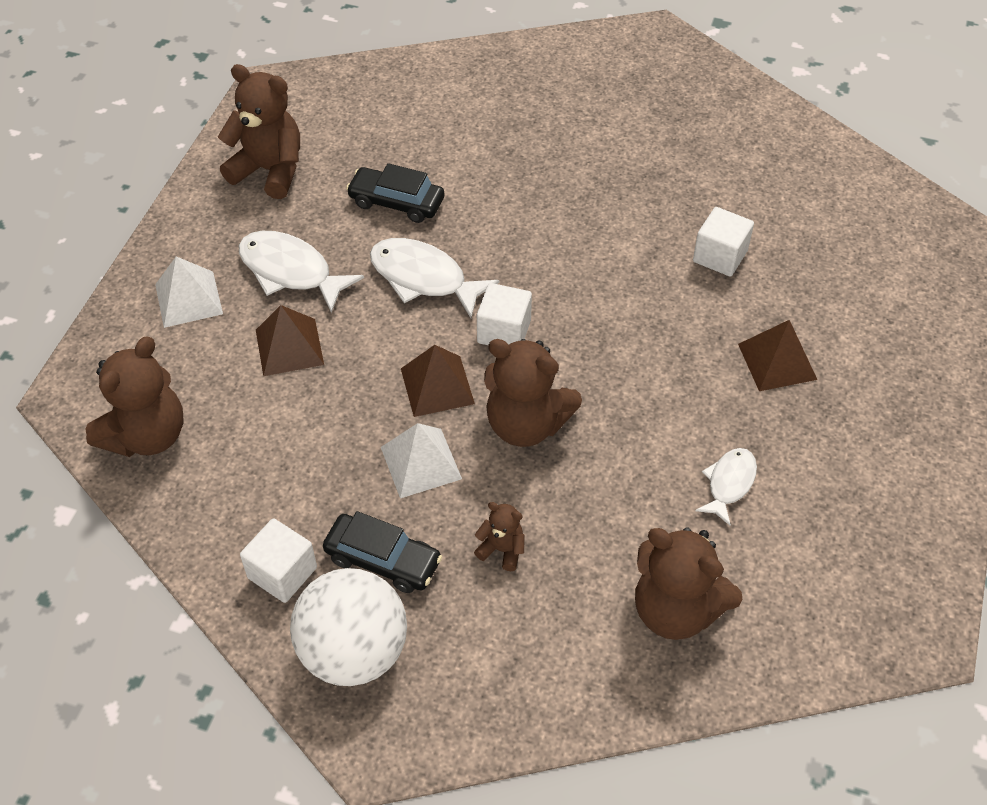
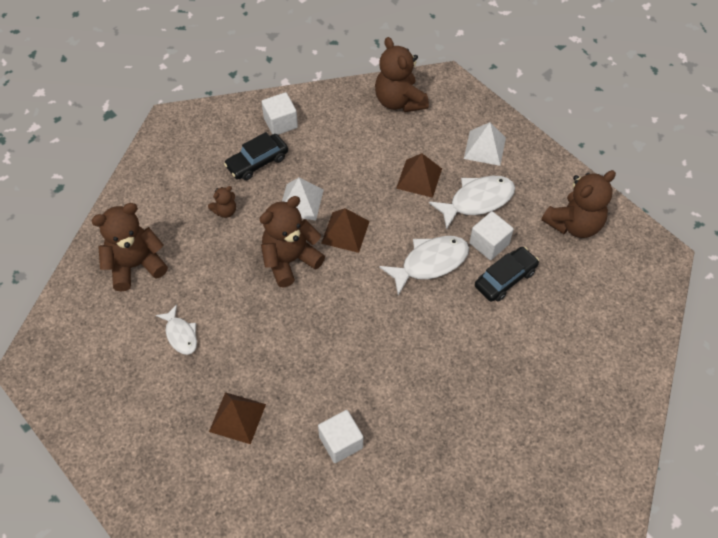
camera: 120 degrees right, 5 degrees up
(354, 651) = (220, 132): white ball -> none
(504, 331) = (361, 283): white cube -> white cube (489, 243)

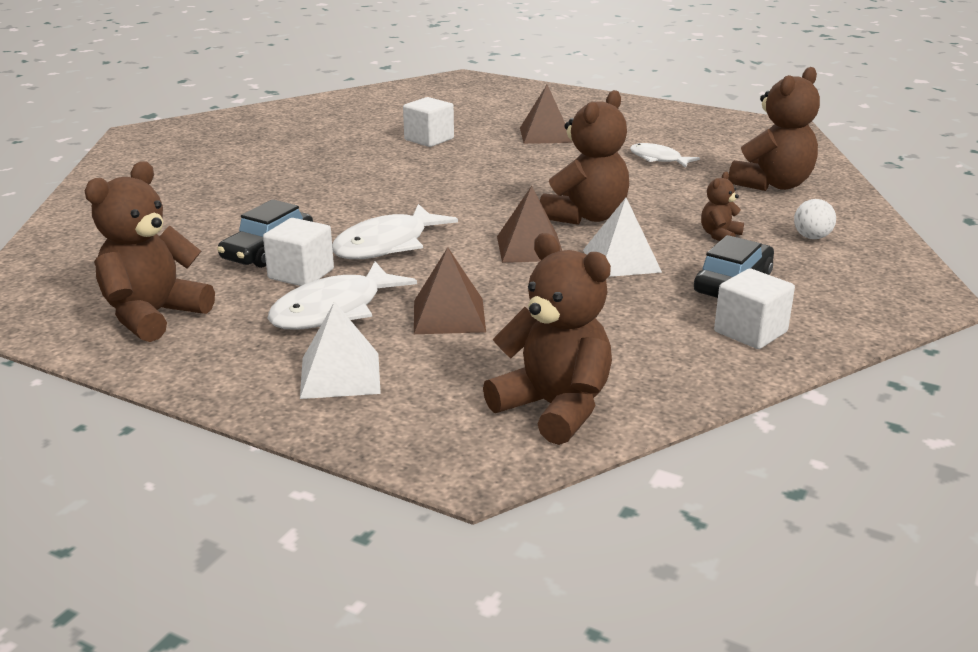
camera: 160 degrees right, 30 degrees down
(174, 193) = (812, 237): none -> white ball

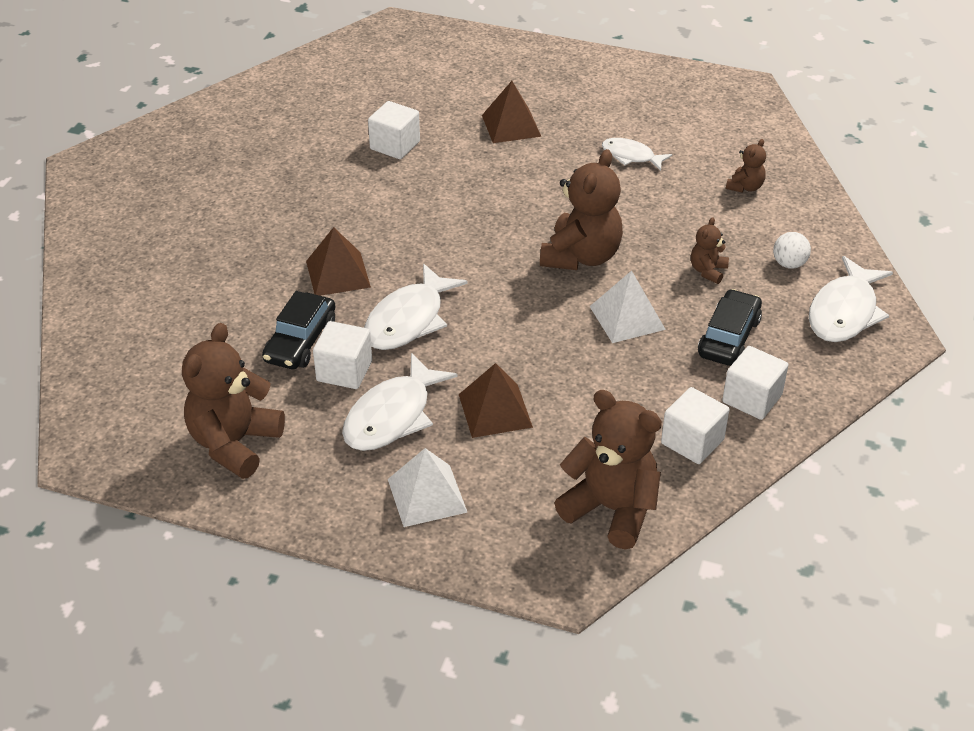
camera: 10 degrees left, 15 degrees up
(530, 248) = (541, 309): brown pyramid -> brown pyramid (338, 274)
(670, 360) = (692, 441): none -> white cube
(772, 185) = (745, 187): brown teddy bear -> brown teddy bear, size x0.48
(871, 275) = (844, 312): none -> white fish

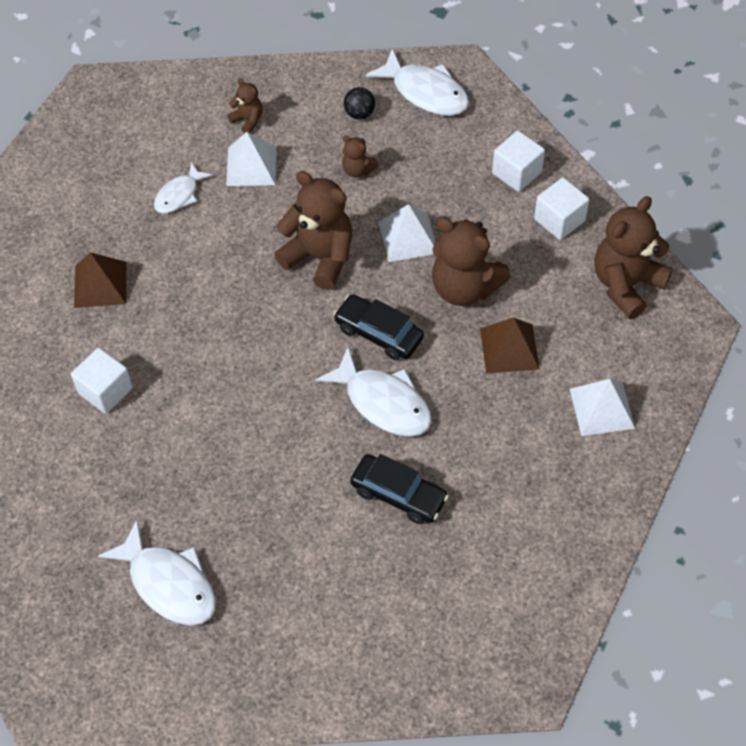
camera: 80 degrees left, 15 degrees up
(234, 443) = (527, 554): brown teddy bear -> brown teddy bear (464, 287)
(338, 274) = (305, 457): brown pyramid -> none
(344, 371) = (444, 460): white cube -> none
(392, 416) = (507, 426): white fish -> white fish (169, 583)
(685, 197) = (251, 166): none -> white pyramid
(729, 337) = (444, 173): black car -> black car (378, 333)
(789, 264) = (359, 113): white ball -> black ball

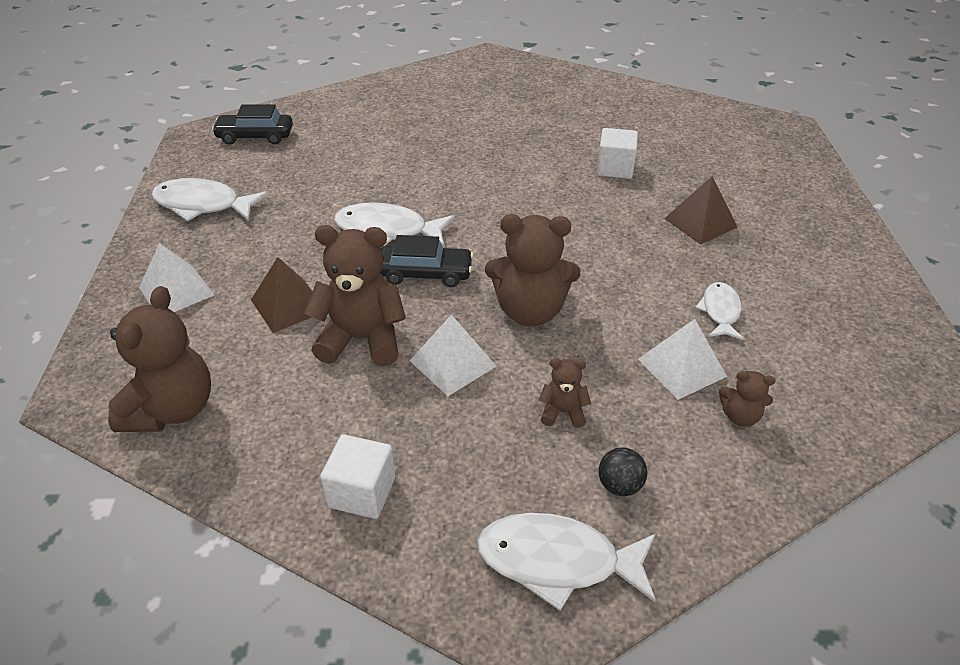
camera: 150 degrees right, 15 degrees down
(169, 583) = (470, 107): white fish -> white fish (203, 205)
(398, 494) = (339, 186): black car -> black car (255, 136)
(559, 220) = (280, 452): white cube -> none

